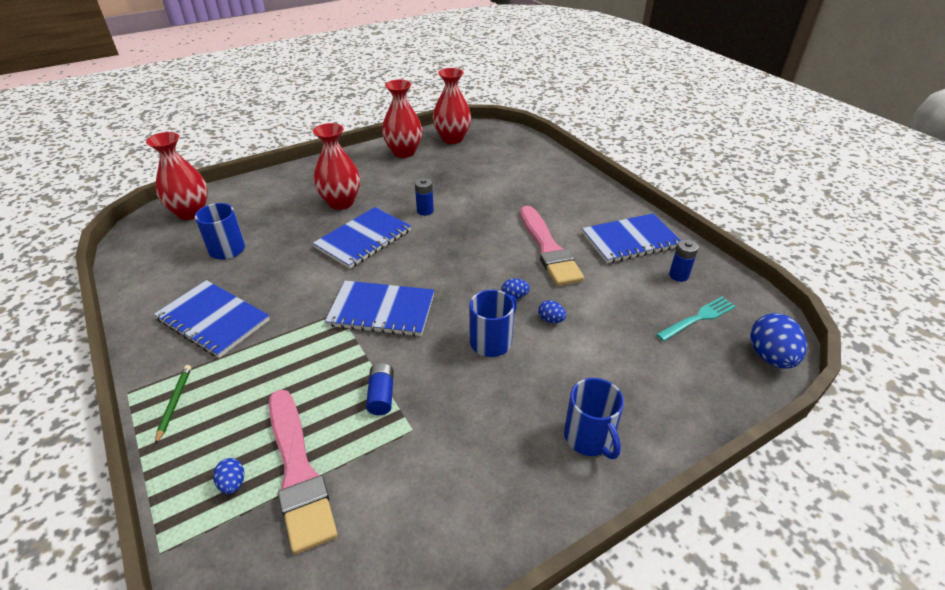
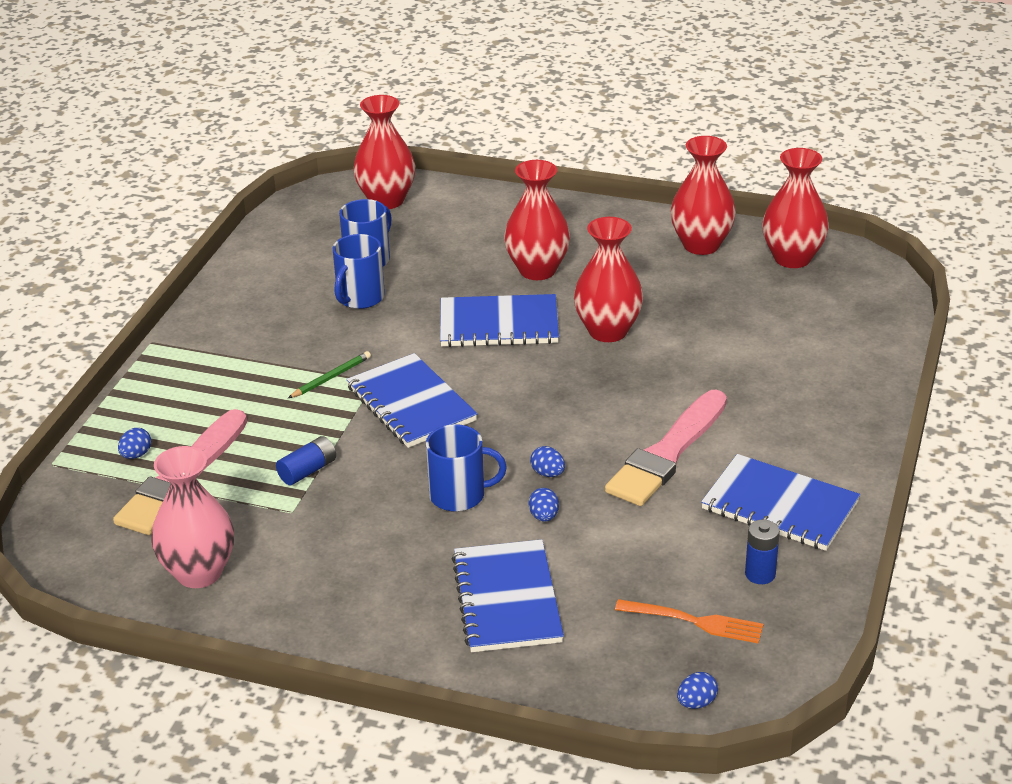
camera: 50 degrees right, 5 degrees down
(174, 403) = (169, 372): green pencil -> green pencil (331, 377)
(213, 320) = (274, 322): blue notebook -> blue notebook (507, 599)
(416, 531) = (199, 573): none -> pink vase
(425, 211) = (608, 331): blue battery -> red vase
(589, 438) = (409, 620): blue mug -> blue mug (360, 298)
(698, 318) = (694, 621): turquoise fork -> orange fork
(770, 357) = (696, 703): blue egg -> blue egg, size x0.50

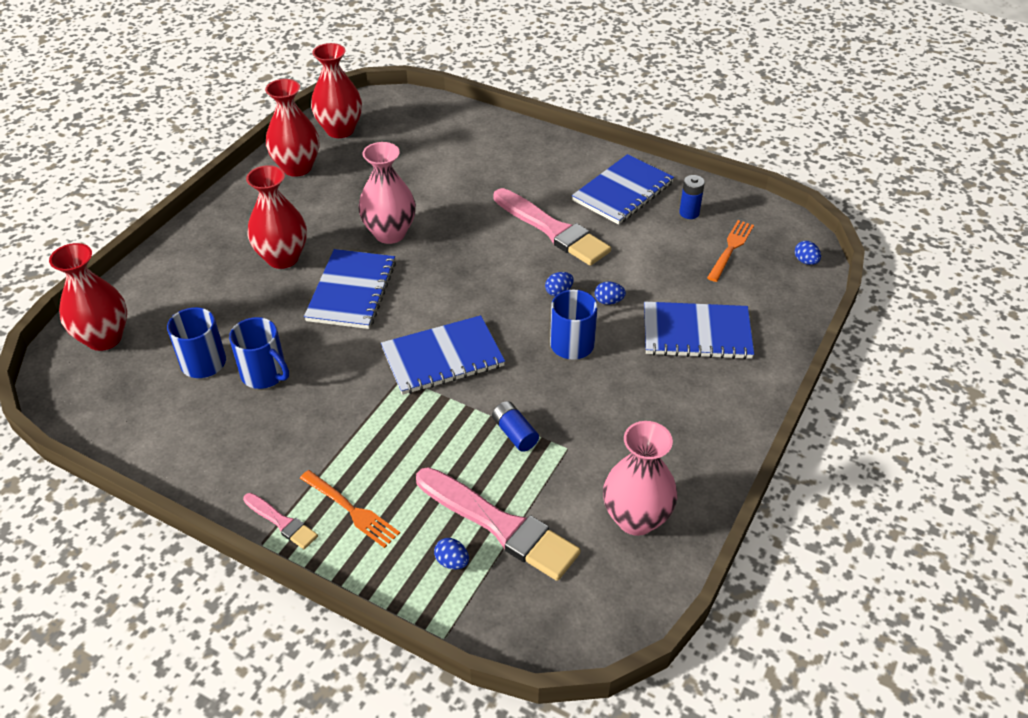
camera: 80 degrees left, 10 degrees up
(175, 348) = (282, 522): none -> pink brush
(193, 384) = (351, 510): none -> orange fork
(331, 377) = (383, 406): green pencil -> none
(608, 331) = (390, 233): red vase -> pink vase

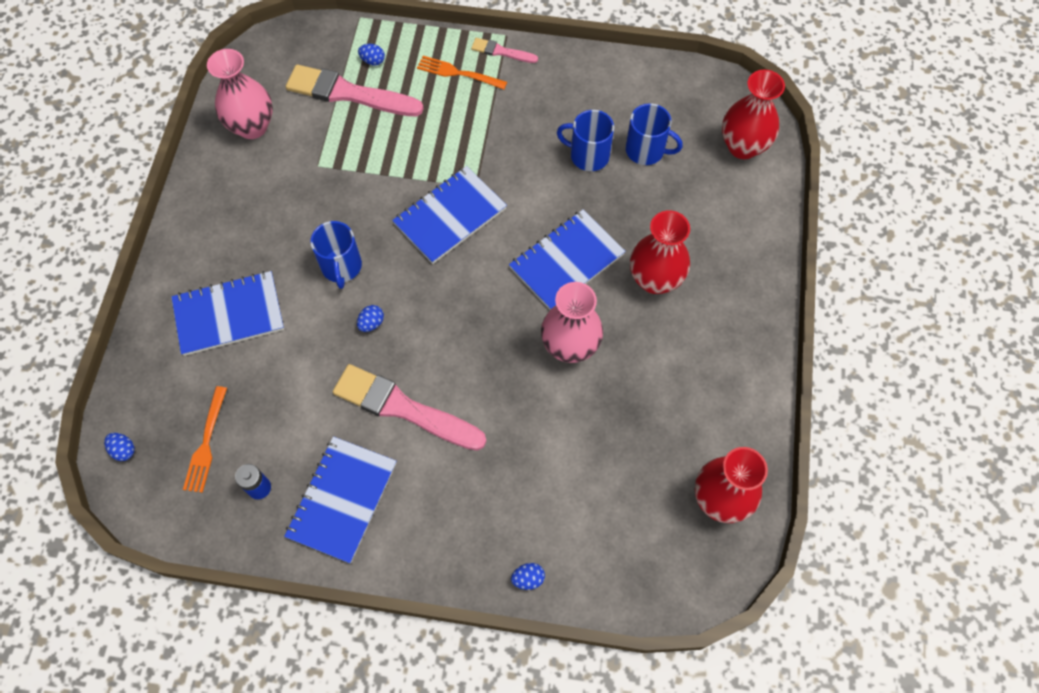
camera: 160 degrees right, 20 degrees up
(297, 167) = (726, 413): red vase -> none
(351, 291) = (566, 261): blue notebook -> blue notebook turned 60 degrees clockwise
(515, 433) = (363, 165): blue battery -> none
(608, 301) = (320, 327): blue egg -> blue egg (528, 578)

